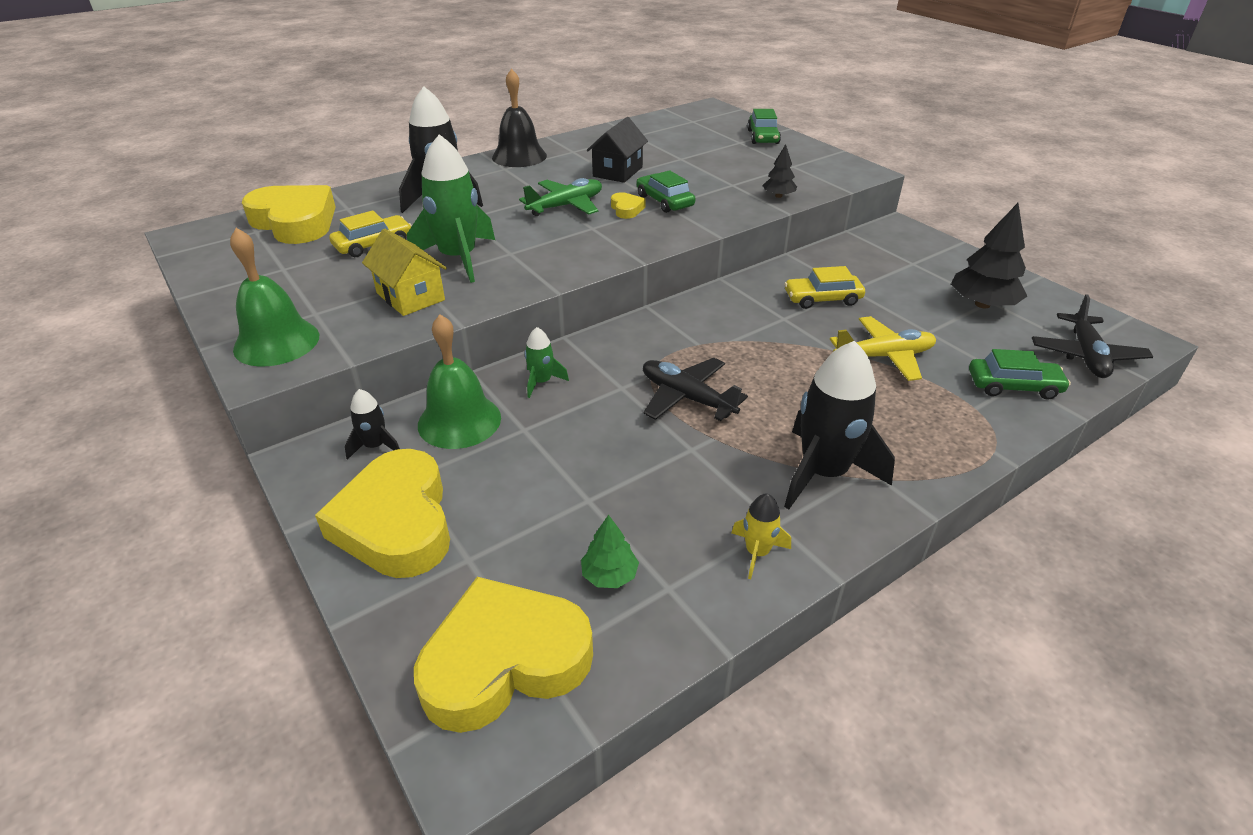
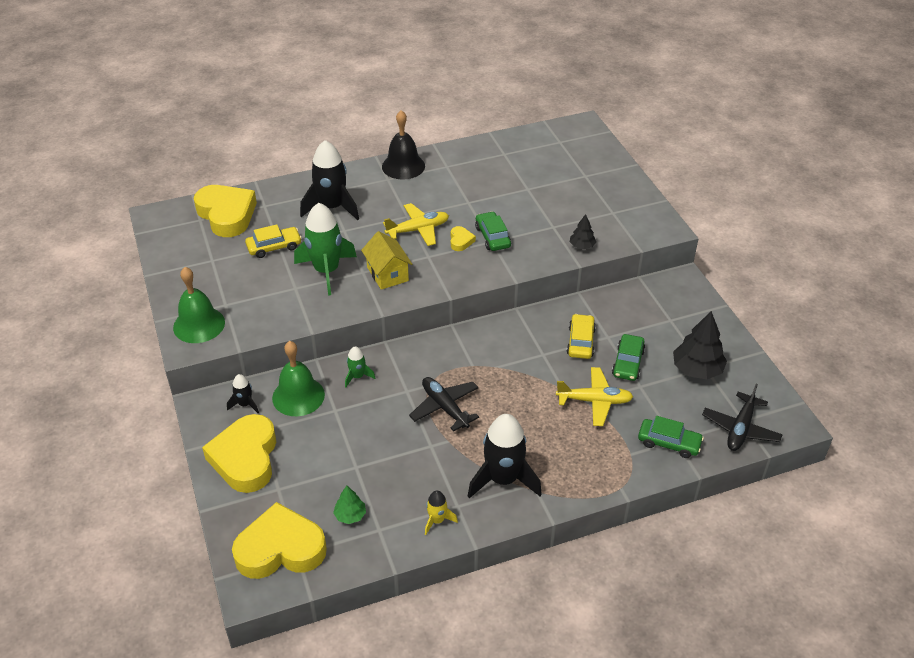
camera: 15 degrees right, 5 degrees up
(410, 296) = (286, 301): yellow house -> yellow house (387, 274)
(566, 206) = (418, 230): green plane -> yellow plane
(617, 172) = (471, 197): black house -> none
(763, 137) = (608, 172): green car -> green car (628, 363)
(822, 298) = (580, 342): yellow car -> yellow car turned 90 degrees clockwise

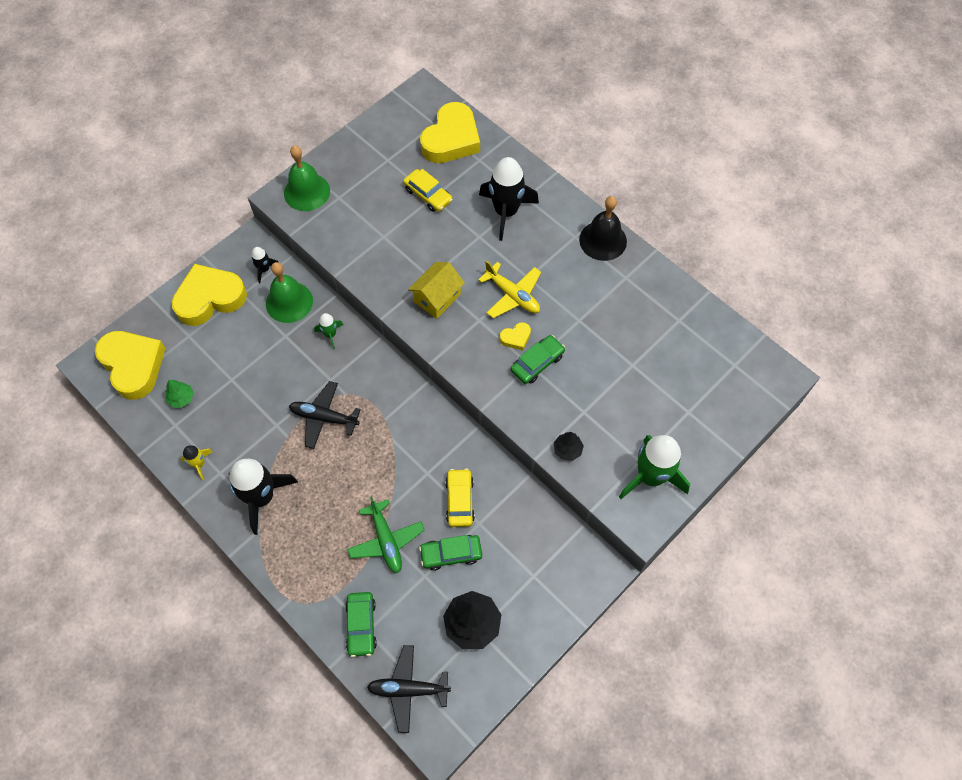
camera: 65 degrees right, 20 degrees up
(326, 271) = (417, 249): green rocket -> green rocket (650, 476)
(445, 407) = (324, 418): black plane -> black plane turned 105 degrees counterclockwise
(580, 342) = (460, 500): yellow car -> yellow car turned 75 degrees counterclockwise
(594, 401) = (386, 540): yellow plane -> green plane

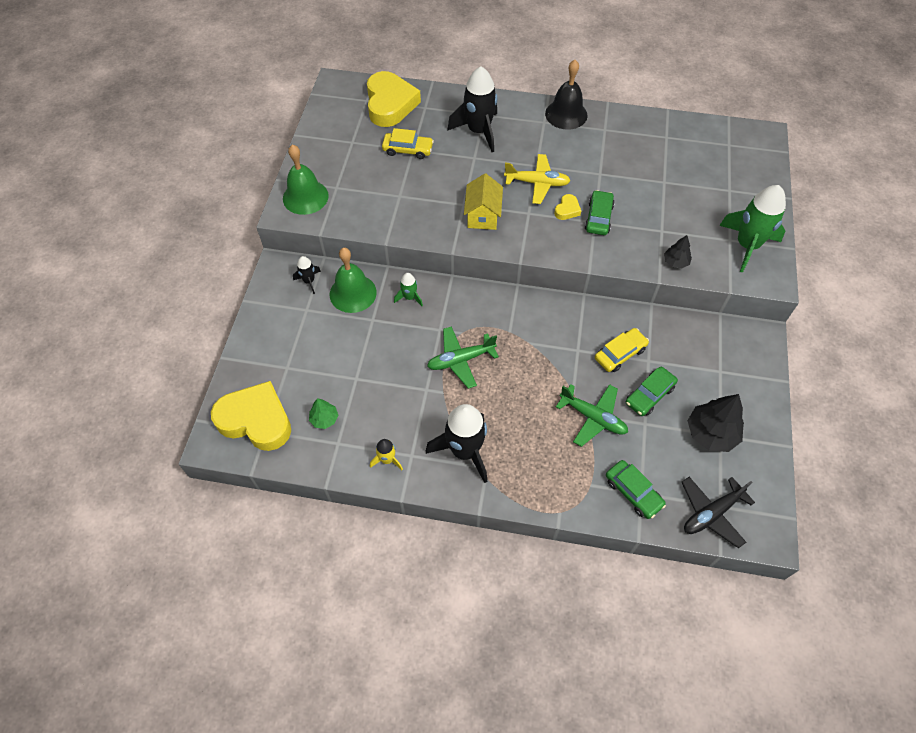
camera: 35 degrees left, 5 degrees down
(210, 298) = (280, 328): yellow heart -> none
(324, 418) = (460, 360): black plane -> green plane
(460, 500) = (620, 354): yellow car -> yellow car turned 90 degrees clockwise

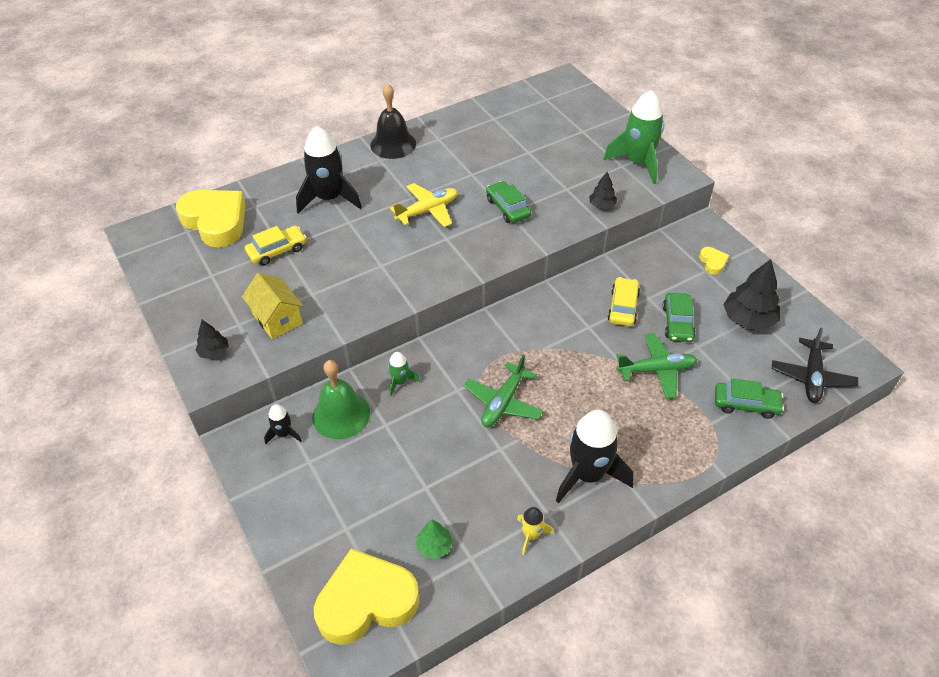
camera: 40 degrees left, 10 degrees down
(305, 197) = (214, 352): green bell -> black tree
(482, 215) = (408, 264): yellow house -> yellow house (277, 319)
(567, 210) = (476, 217): yellow heart -> yellow heart (712, 262)

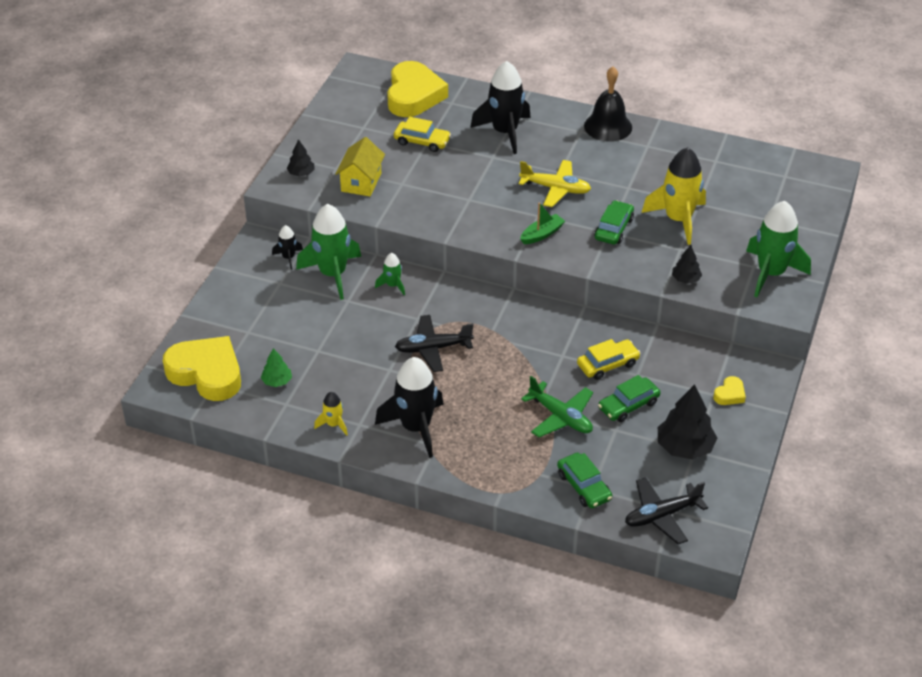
camera: 50 degrees right, 5 degrees down
(341, 415) = (332, 274): green bell -> green rocket
(470, 249) = (542, 234): none -> green boat
(503, 402) = (433, 348): green plane -> black plane
(534, 171) = (678, 219): none -> yellow rocket

